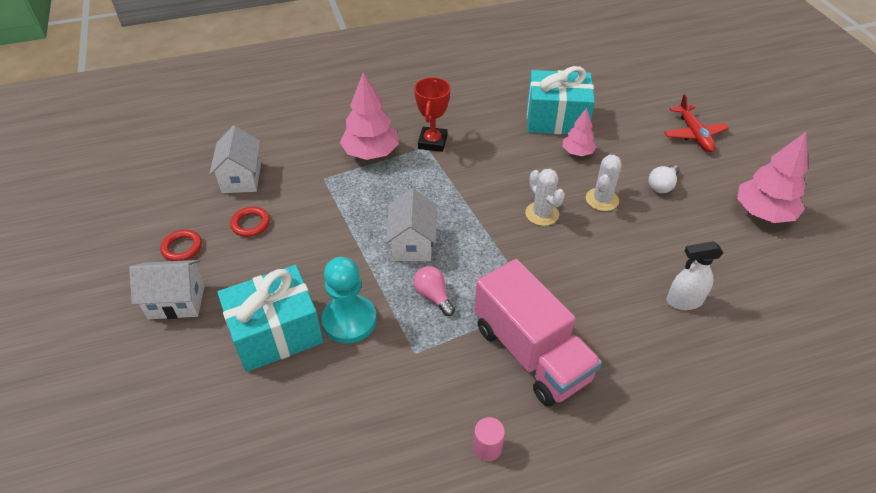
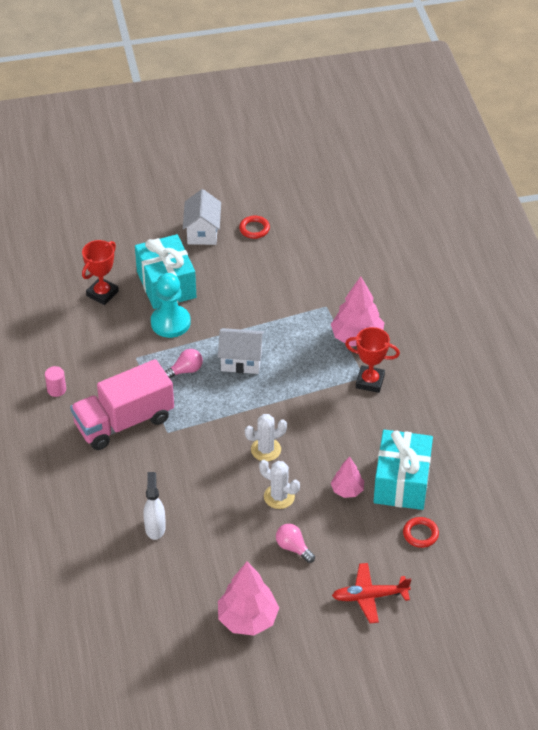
camera: 95 degrees right, 0 degrees up
(241, 178) = (330, 255): white house -> none
(250, 224) = (275, 264): red ring -> red ring (420, 534)
(288, 412) = (102, 294): none -> red trophy
(662, 186) = (293, 548): white light bulb -> pink light bulb

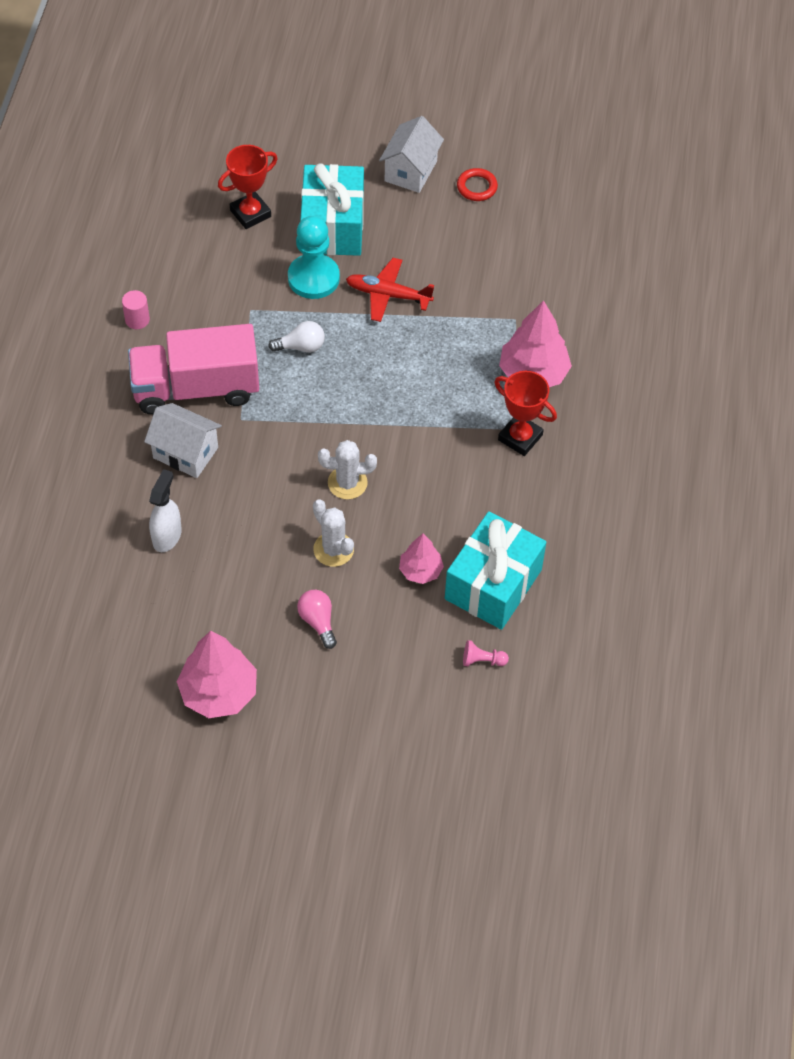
camera: 20 degrees right, 10 degrees up
(185, 370) = (301, 346): pink light bulb -> white light bulb
(241, 361) = (374, 357): white house -> white house (185, 453)
(370, 596) = (379, 718): red plane -> red plane (388, 295)
(420, 534) = (482, 660): red ring -> pink pawn

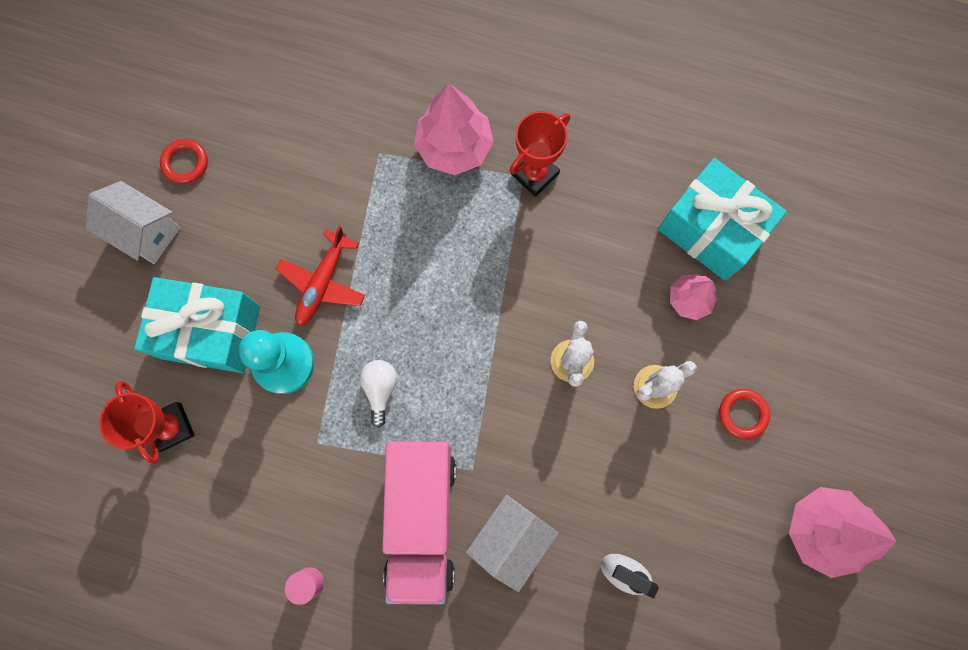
camera: 80 degrees left, 20 degrees up
(318, 621) = (742, 414): pink light bulb -> red ring
(482, 660) = (798, 254): pink pawn -> none

